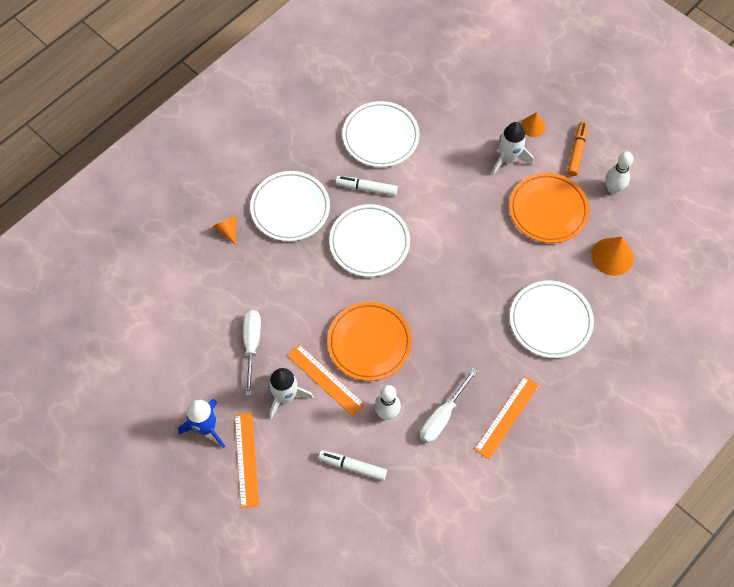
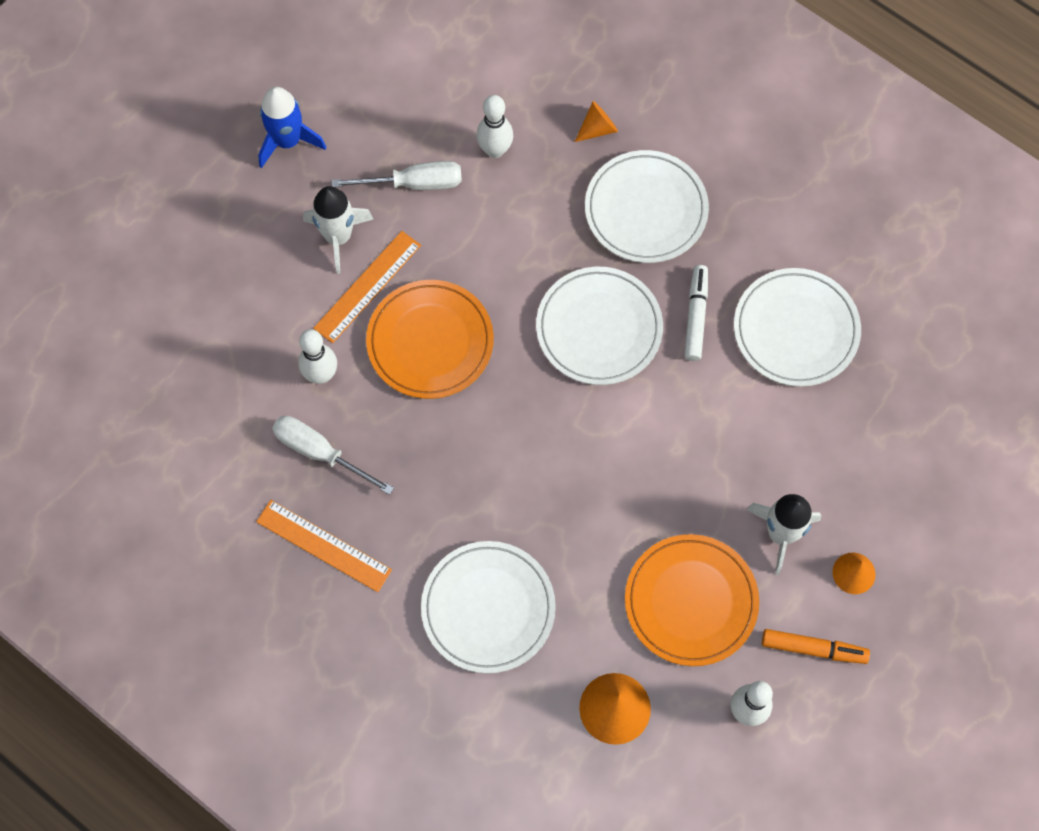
camera: 85 degrees right, 5 degrees up
(234, 293) = (495, 150): none -> white bowling pin
(246, 459) = (243, 197): orange ruler -> none
(352, 466) = (239, 335): white marker -> none

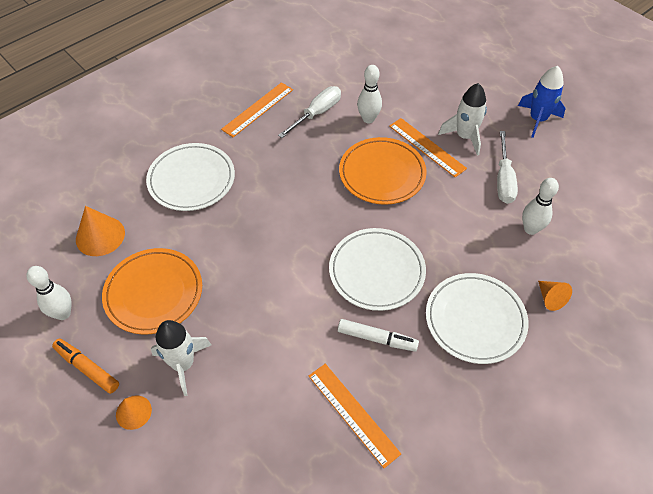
camera: 100 degrees right, 15 degrees down
(796, 330) = (353, 414): white plate -> orange ruler
(813, 649) = (87, 368): orange marker -> orange marker turned 105 degrees clockwise

